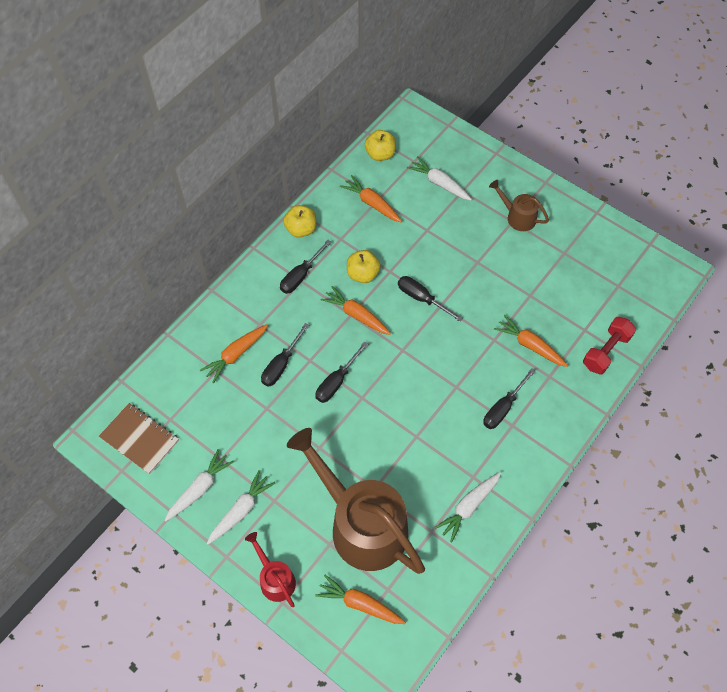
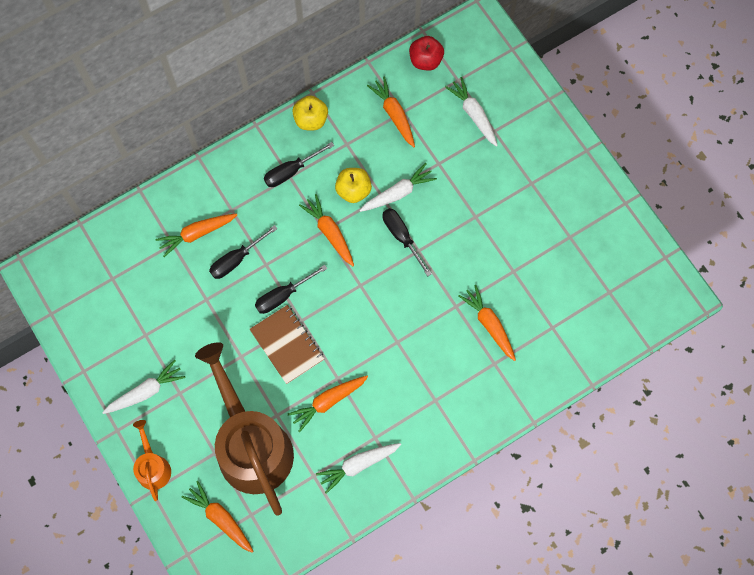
camera: 20 degrees right, 10 degrees up
(140, 439) = (77, 288): brown notebook -> brown notebook (287, 345)
(199, 488) = (115, 357): white carrot -> white carrot (398, 193)
(275, 578) = (153, 467): red watering can -> orange watering can
(380, 154) = (425, 60): yellow apple -> red apple
(417, 460) = (328, 401): none -> orange carrot
(503, 408) = (434, 379): black screwdriver -> none
(517, 217) = (539, 180): brown watering can -> none
(606, 351) = (563, 357): red dumbbell -> none

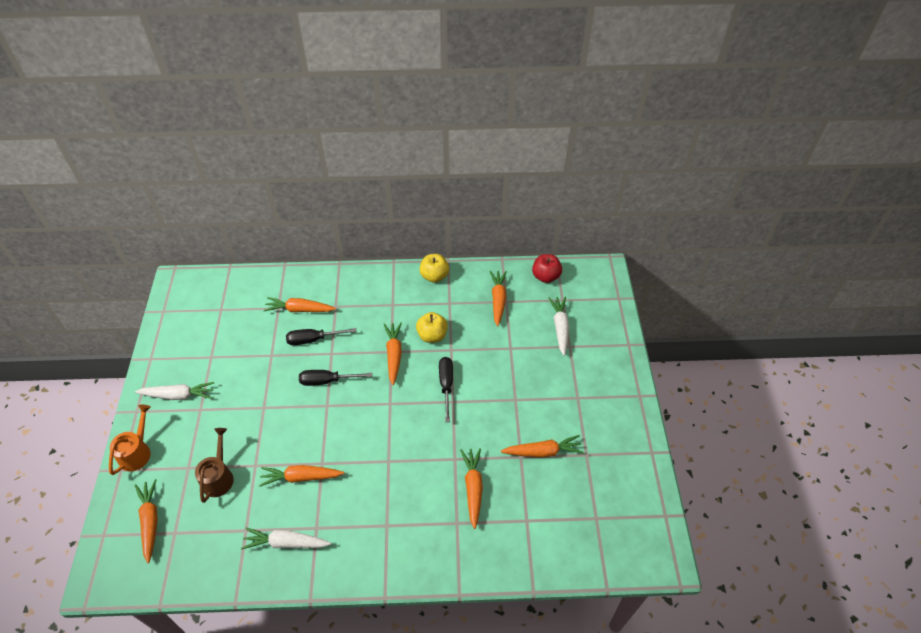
camera: 30 degrees right, 20 degrees down
(251, 444) = (218, 477): brown watering can -> brown watering can, size x0.45
(287, 345) = (303, 417): brown notebook -> none
(291, 171) = (396, 301): black screwdriver -> none
(398, 193) = (464, 353): white carrot -> none
(530, 255) = (542, 451): none -> orange carrot

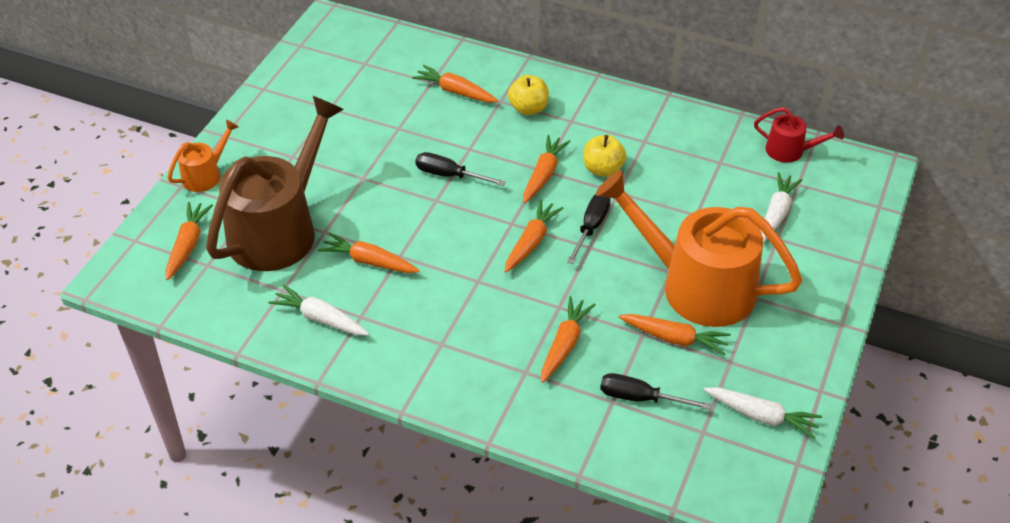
camera: 25 degrees right, 5 degrees down
(178, 395) = (275, 134): white carrot -> white carrot (761, 416)
(218, 477) = (279, 229): brown watering can -> brown watering can, size x2.21
(313, 339) = (455, 128): black screwdriver -> black screwdriver (640, 398)
(434, 276) = (641, 106): yellow apple -> yellow apple (528, 108)
(498, 300) = (710, 157): orange carrot -> orange carrot (531, 242)
(536, 404) = (696, 286): none -> orange watering can
(545, 276) = (790, 151): red apple -> red watering can

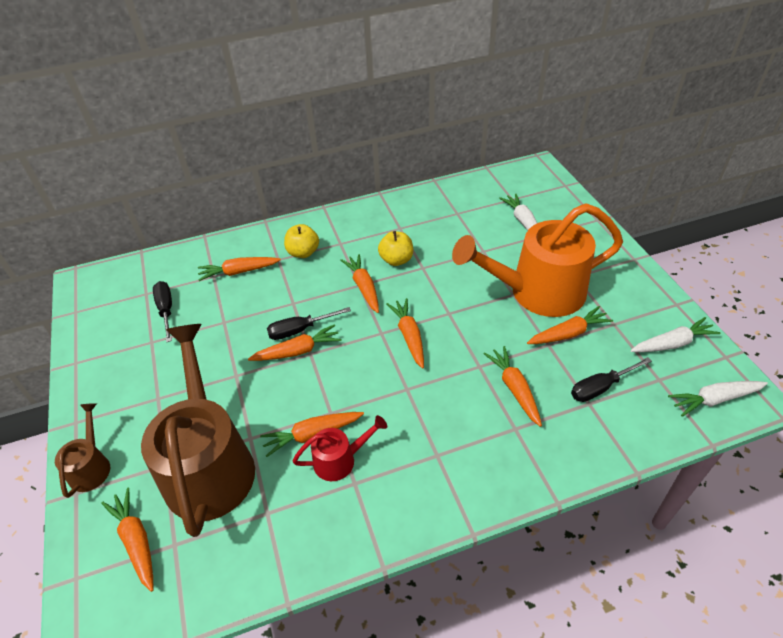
camera: 40 degrees left, 0 degrees up
(205, 175) = (91, 466): orange watering can -> brown watering can
(320, 318) = (325, 511): white carrot -> white carrot (714, 399)
(428, 191) = (297, 351): none -> orange carrot
(591, 227) = (434, 300): black screwdriver -> black screwdriver (166, 310)
(790, 151) = (485, 184): red watering can -> red watering can (340, 460)

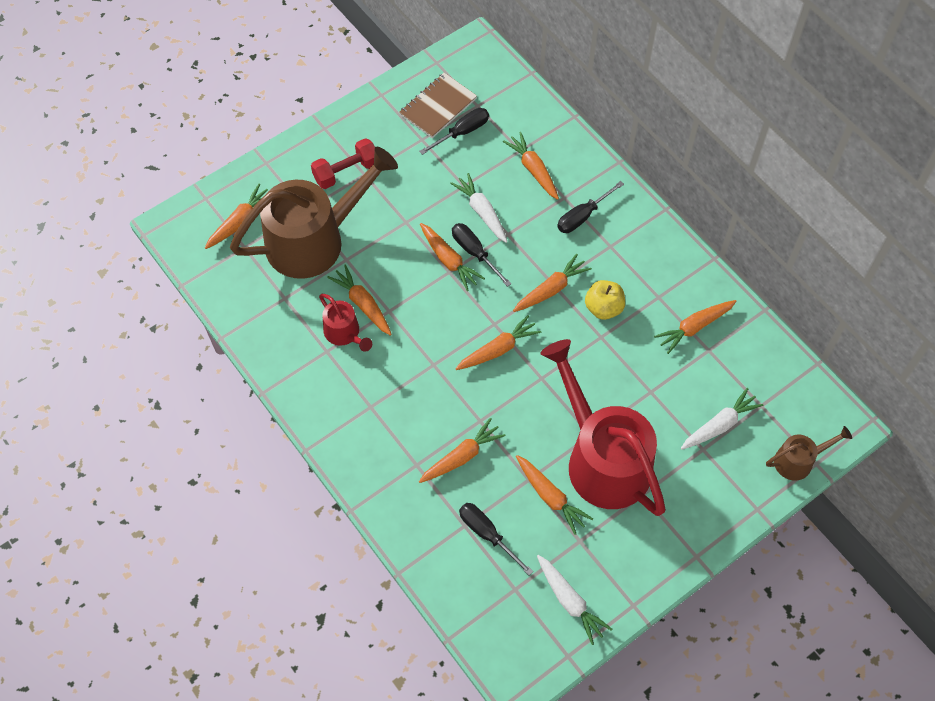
camera: 70 degrees right, 15 degrees up
(91, 466) = (289, 161): brown watering can -> brown watering can (798, 460)
(125, 321) = (438, 107): none -> brown notebook
(144, 414) = (346, 172): none -> red dumbbell
(303, 252) = (582, 216): yellow apple -> black screwdriver
(435, 216) = (694, 327): none -> orange carrot
(537, 292) = (602, 458): orange watering can -> red watering can
(714, 399) = (504, 642): white carrot -> white carrot (481, 212)

